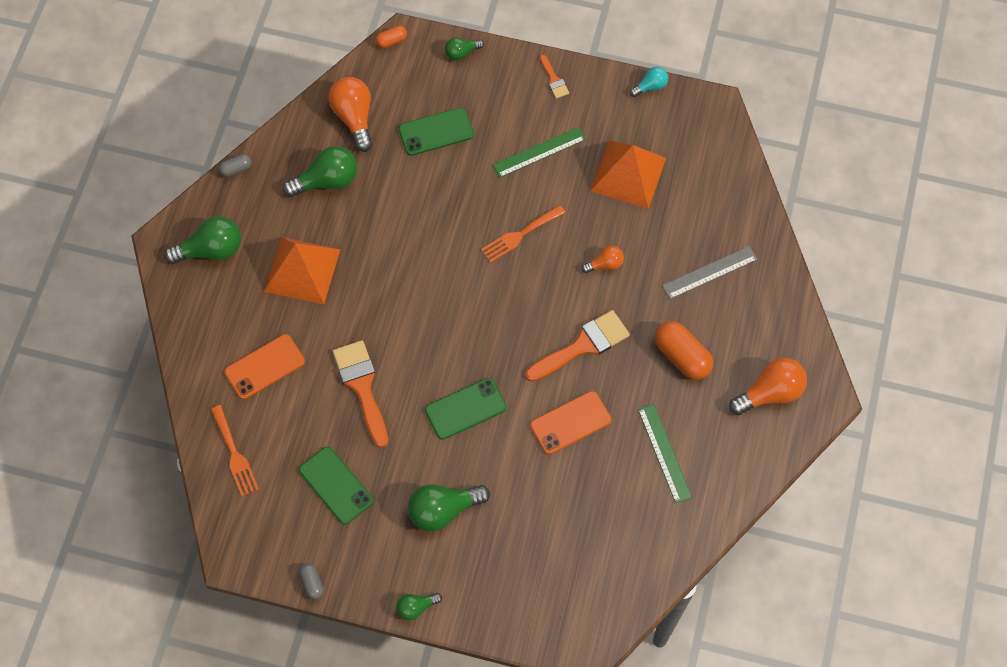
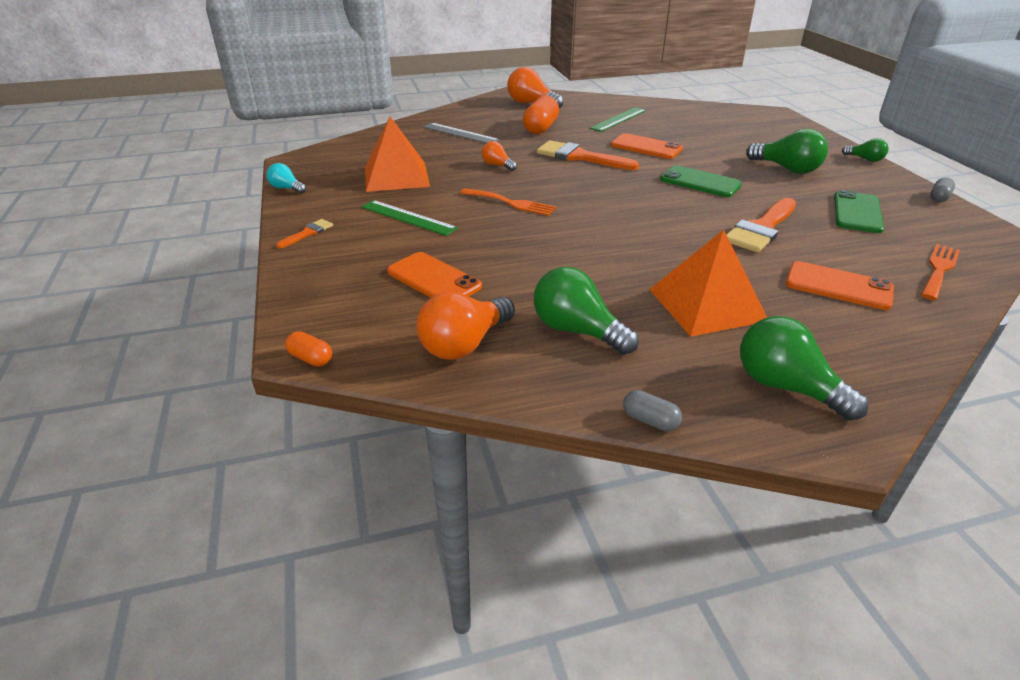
camera: 120 degrees left, 30 degrees down
(436, 132) = (434, 279): green phone -> orange phone
(461, 53) = (301, 297): green light bulb -> none

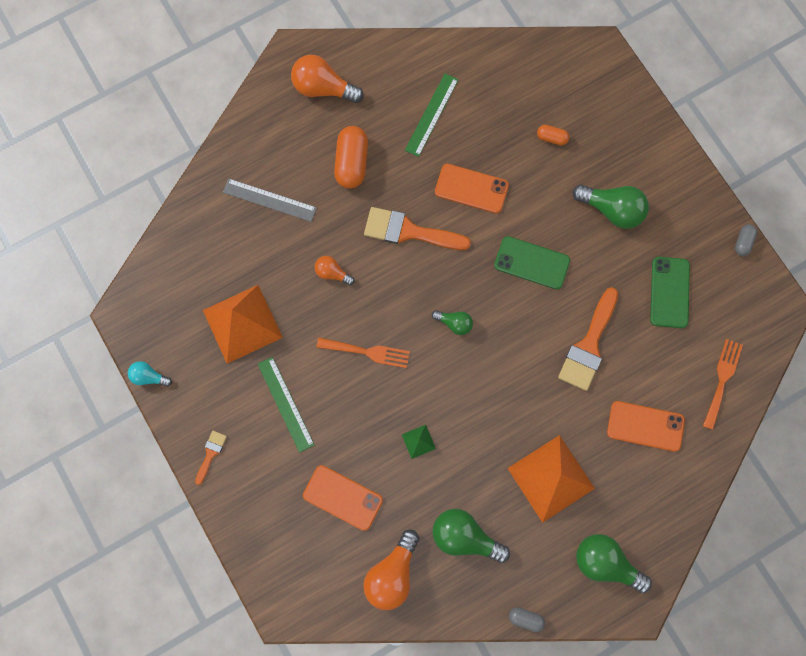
camera: 15 degrees left, 40 degrees up
(311, 358) = (295, 618): orange capsule -> orange capsule (552, 138)
(408, 217) = (285, 404): green ruler -> green ruler turned 45 degrees clockwise
(543, 257) = (418, 441): none -> green pyramid
(865, 159) = (687, 166): green light bulb -> green light bulb (454, 323)

